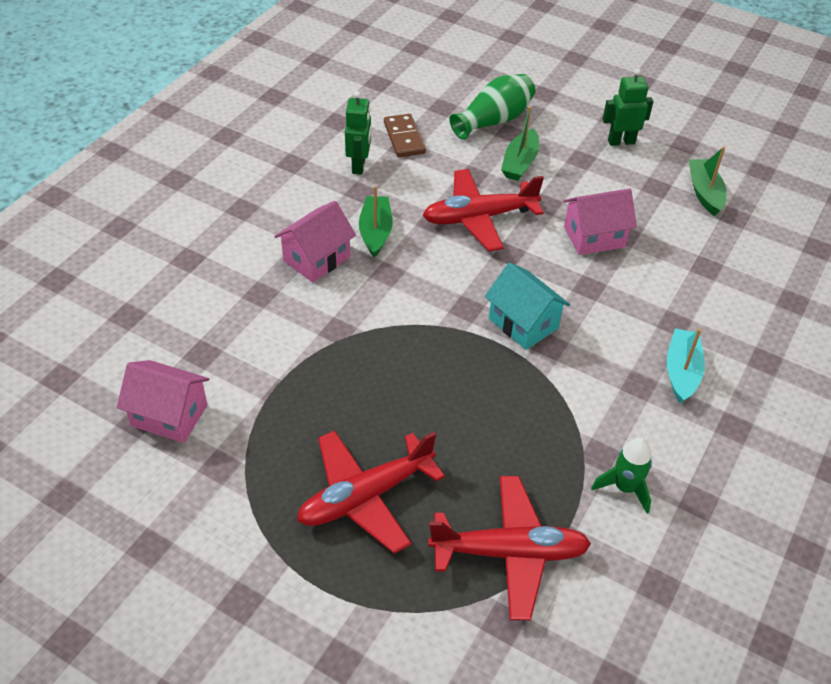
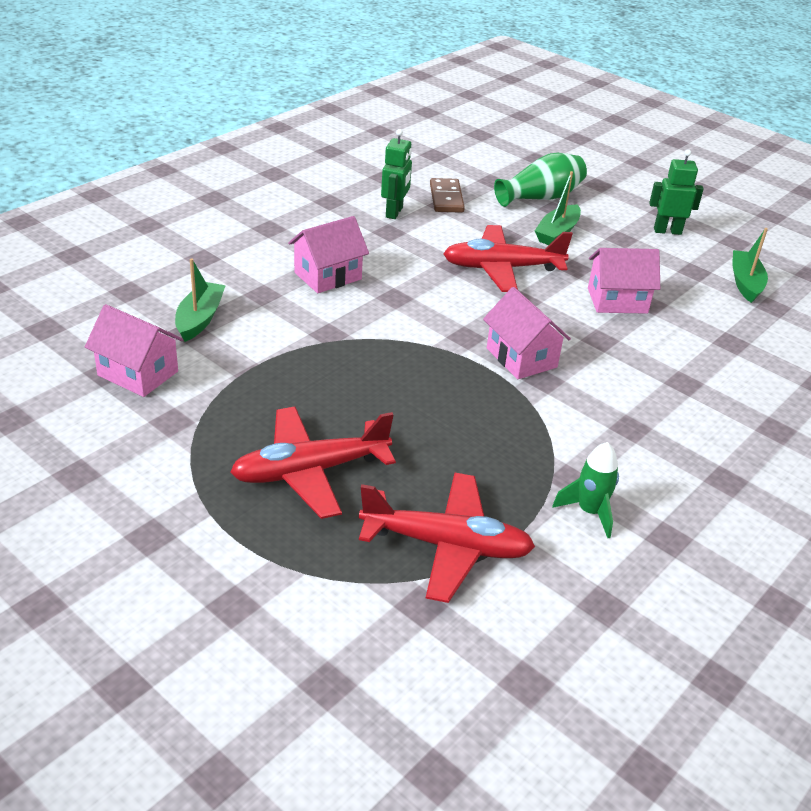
camera: 10 degrees right, 10 degrees down
(375, 232) = (393, 264): green boat -> green boat (200, 319)
(523, 323) = (521, 358): turquoise house -> pink house
(681, 372) = (680, 424): turquoise boat -> none

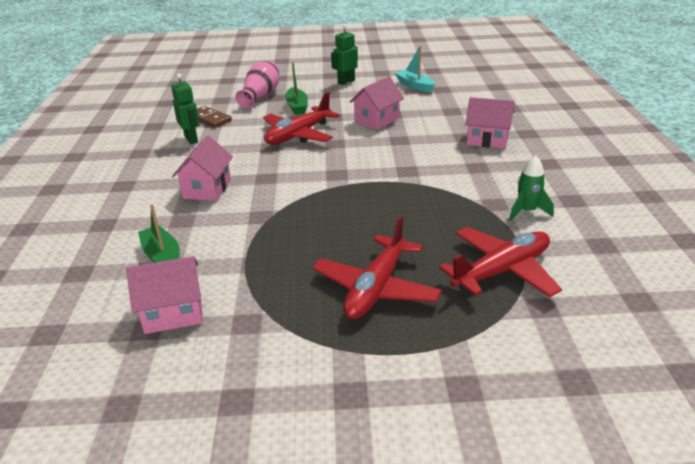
camera: 40 degrees left, 5 degrees down
(521, 358) = (379, 167): pink house -> pink house (487, 140)
(540, 197) = (261, 96): green vase -> pink vase
(745, 283) = (415, 86): green boat -> turquoise boat

